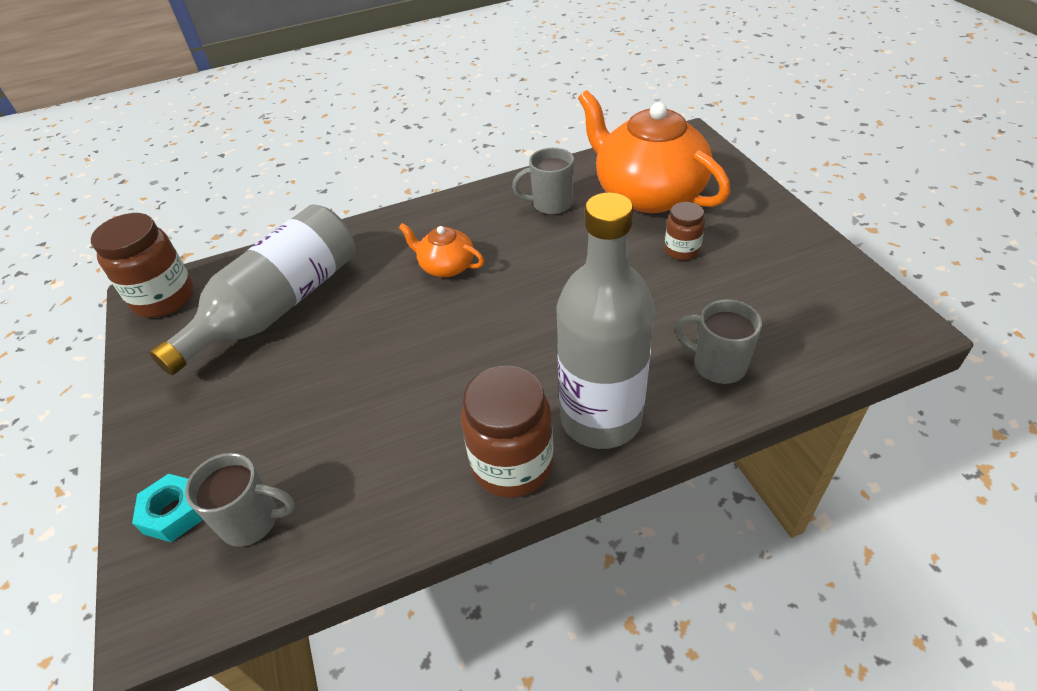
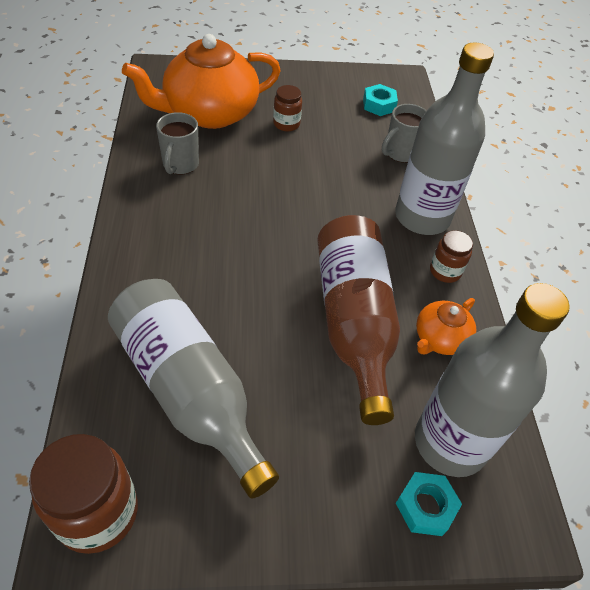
camera: 80 degrees left, 5 degrees up
(252, 521) = (450, 442): grey mug -> grey bottle
(393, 395) = (354, 322): none -> brown bottle
(446, 266) = (215, 250): orange teapot -> orange teapot (440, 339)
(512, 464) = (445, 271): brown jar -> brown jar, size x0.56
(806, 317) = (379, 105): none -> turquoise nut

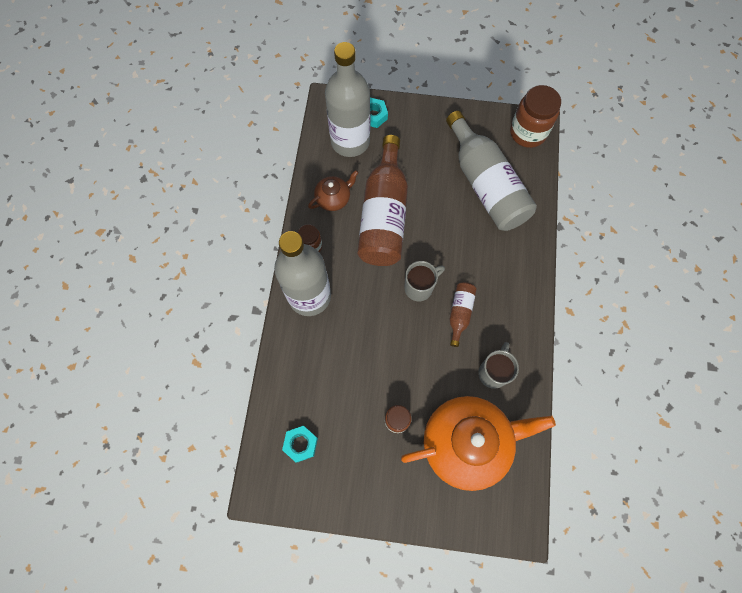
camera: 165 degrees left, 20 degrees up
(224, 214) = (460, 313): none -> brown bottle
(400, 153) = (302, 371): grey mug -> grey mug (419, 287)
(440, 339) = (333, 198): orange teapot -> brown teapot

